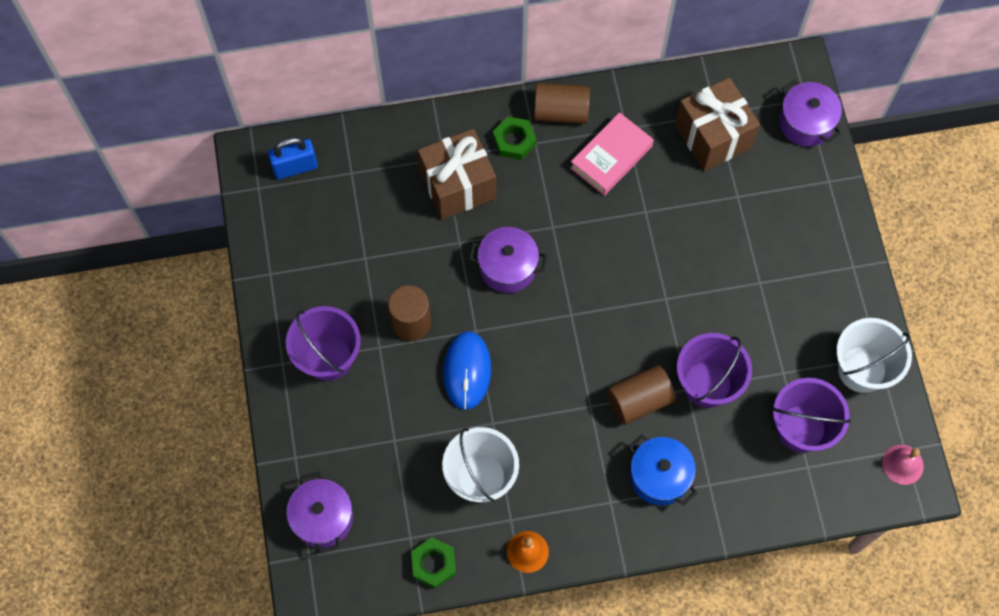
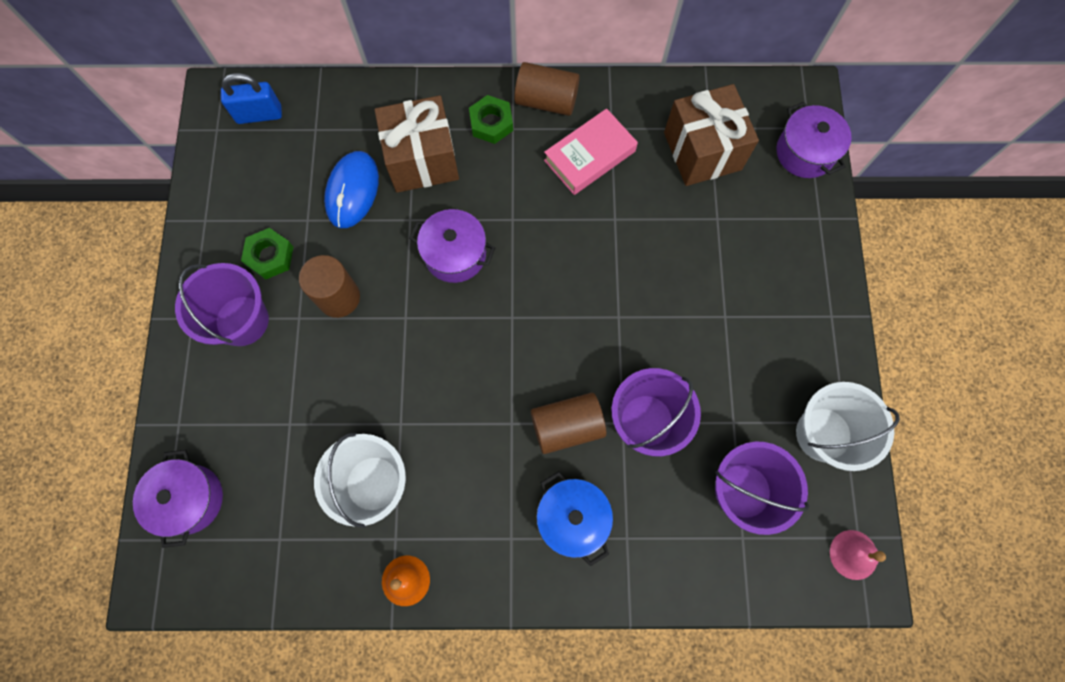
camera: 10 degrees right, 5 degrees up
(433, 564) = (298, 575): green nut -> green nut (270, 256)
(467, 371) = (386, 360): blue mouse -> blue mouse (352, 191)

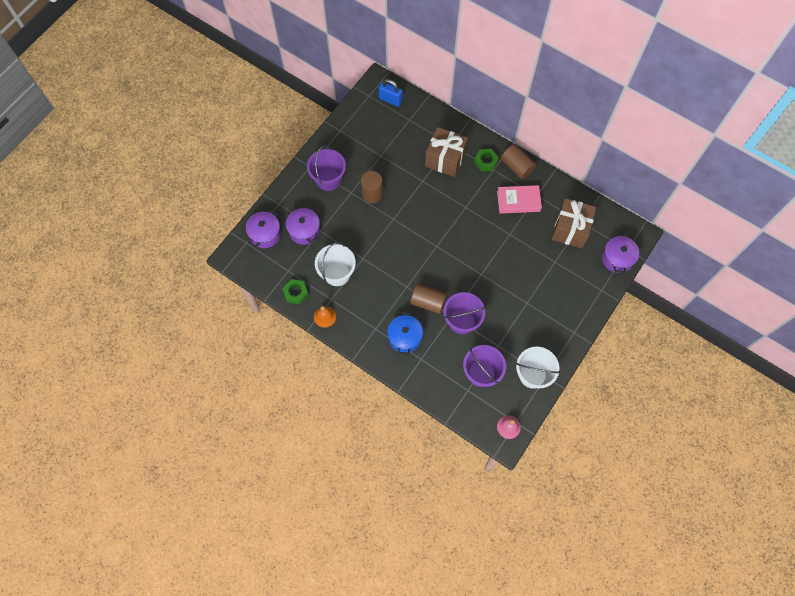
camera: 35 degrees right, 5 degrees down
(270, 256) = (356, 161): green nut -> green nut (295, 293)
(352, 191) = (407, 155): blue mouse -> none
(455, 254) = (431, 206): purple pot -> purple pot (304, 231)

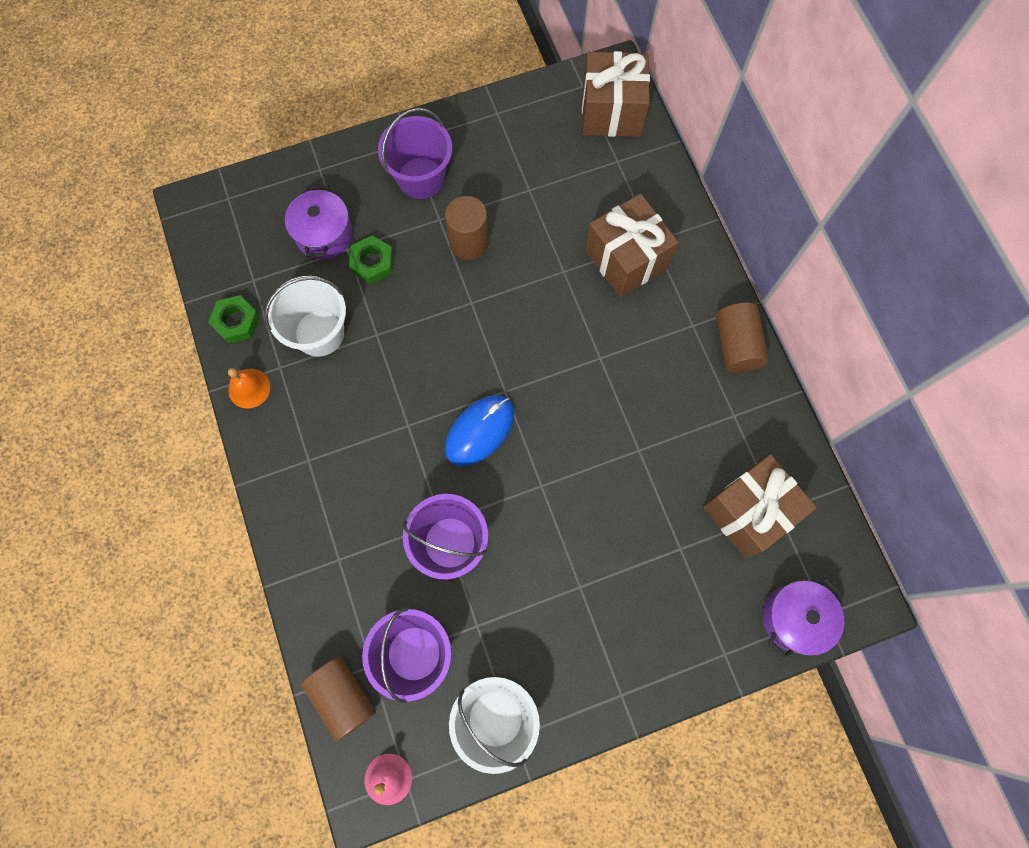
camera: 35 degrees right, 5 degrees up
(265, 234) = (264, 203): purple pot -> none
(390, 100) = (611, 112): blue padlock -> brown gift
(404, 337) = (341, 506): blue pot -> none
(428, 302) = (421, 473): brown cylinder -> brown cylinder (343, 696)
(438, 269) = (479, 431): none -> blue mouse
(485, 161) = (690, 304): green nut -> green nut (372, 263)
(518, 201) = (695, 405): pink book -> none

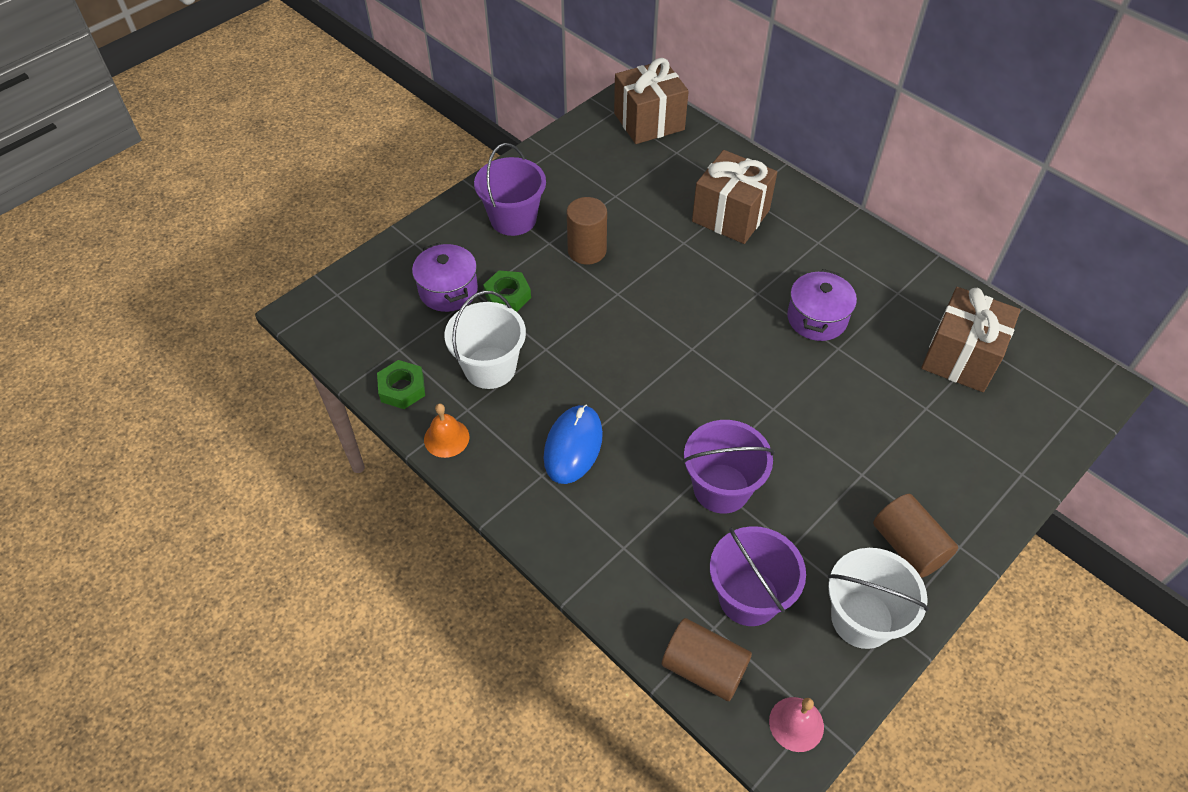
camera: 25 degrees left, 20 degrees down
(479, 431) = (689, 388): blue mouse -> blue mouse (573, 446)
(736, 345) = (863, 243): brown cylinder -> brown cylinder (908, 546)
(794, 618) = (1056, 421): purple pot -> purple pot (817, 318)

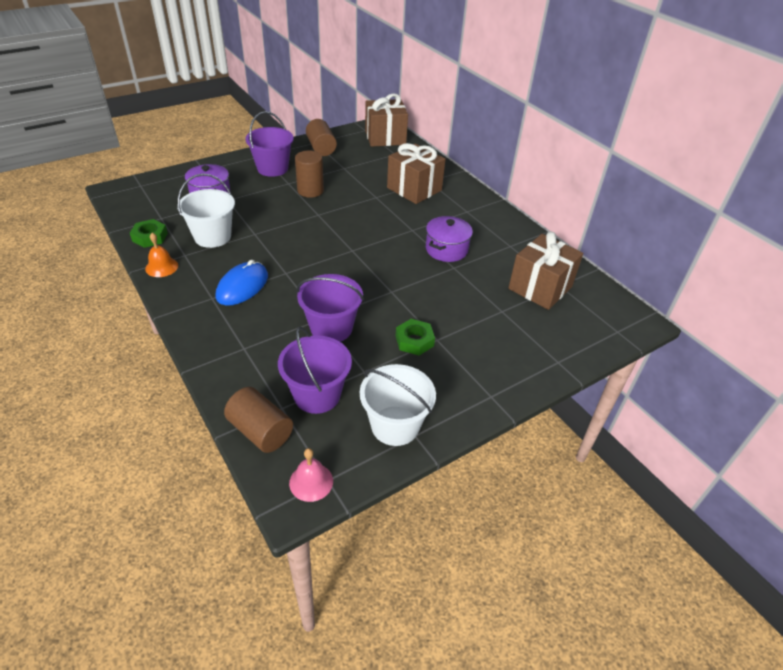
camera: 10 degrees right, 10 degrees down
(507, 296) = (246, 204): green nut -> green nut (414, 341)
(908, 546) = (451, 388): brown cylinder -> brown cylinder (321, 148)

